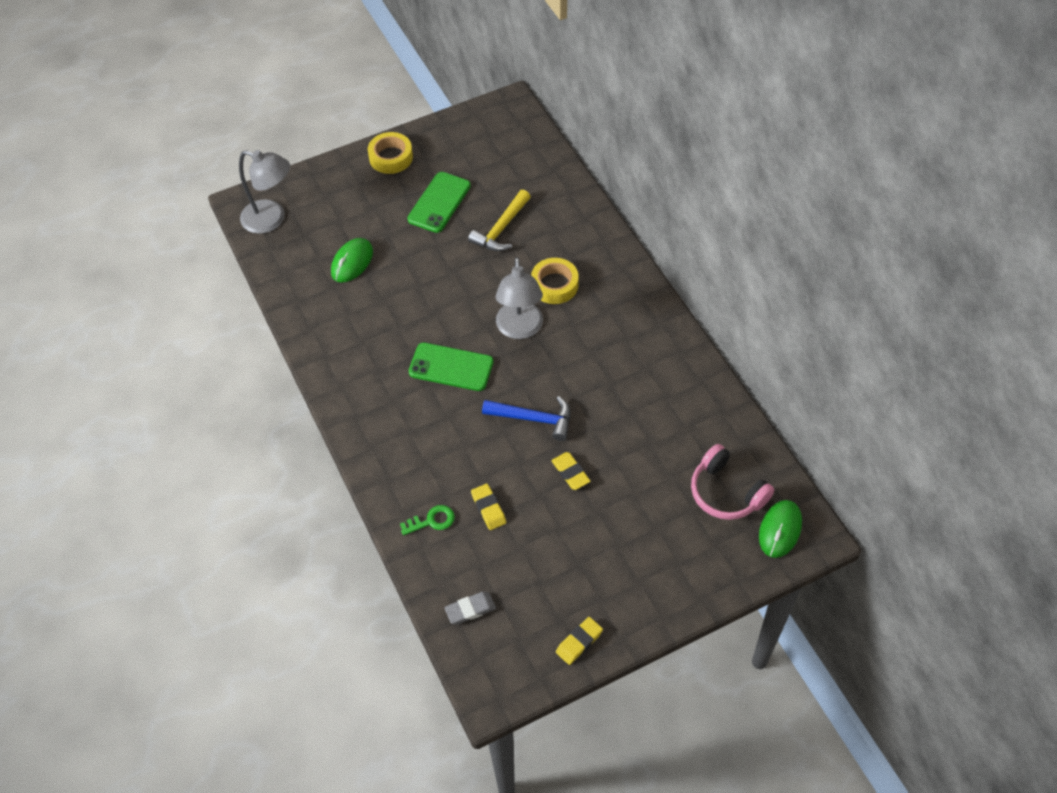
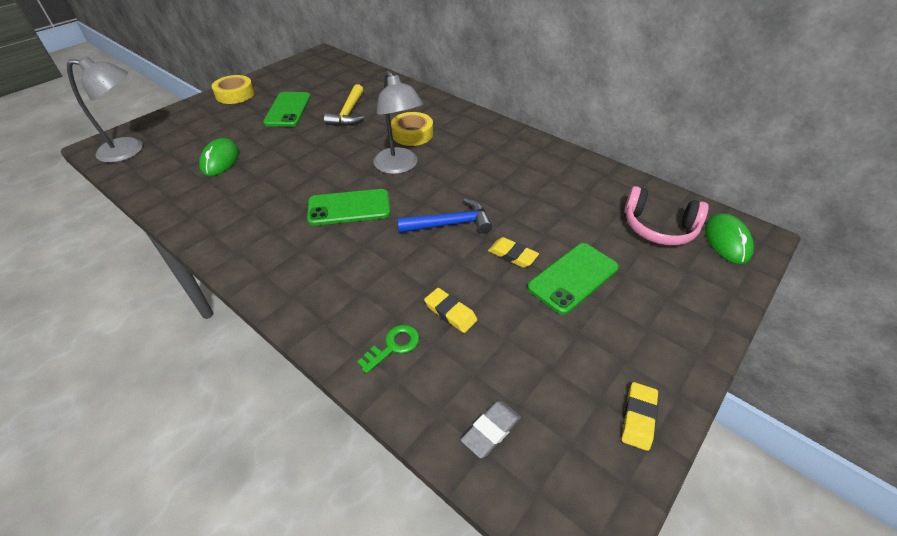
camera: 25 degrees left, 10 degrees down
(609, 514) = (573, 278): none -> green phone

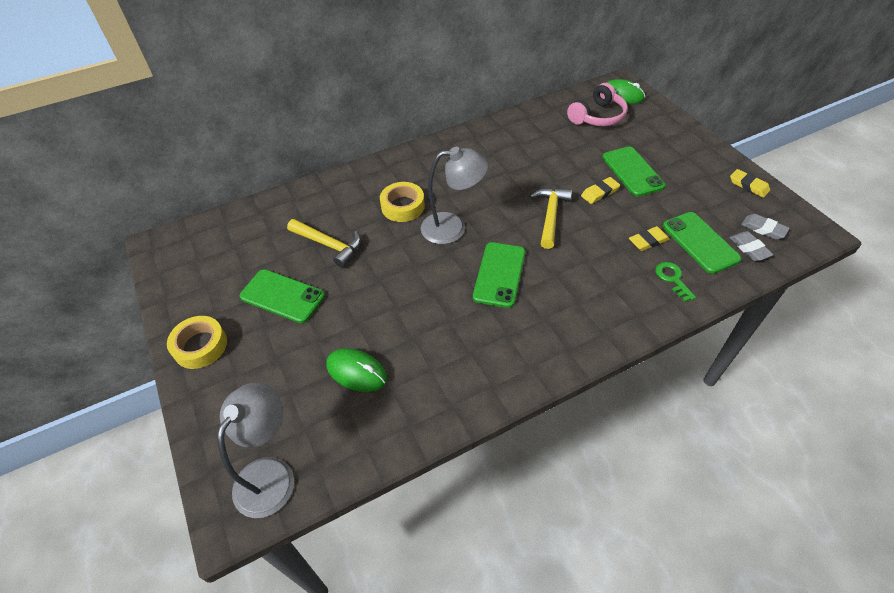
camera: 65 degrees left, 5 degrees up
(450, 224) = (550, 216): blue hammer -> yellow hammer
(474, 367) = (700, 242): none -> green phone
(545, 447) = (763, 229): none -> grey eraser

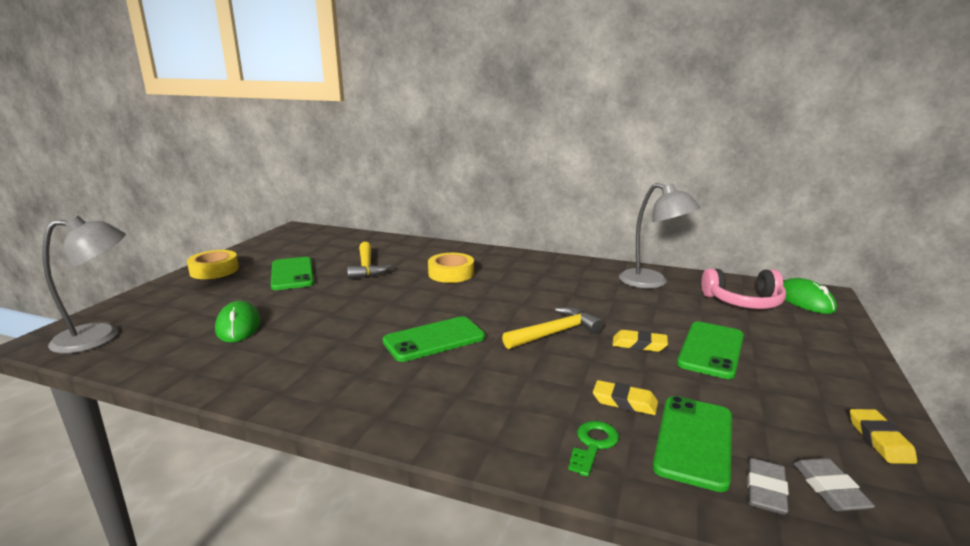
camera: 45 degrees right, 30 degrees down
(453, 227) = (460, 299): grey lamp -> grey lamp (652, 282)

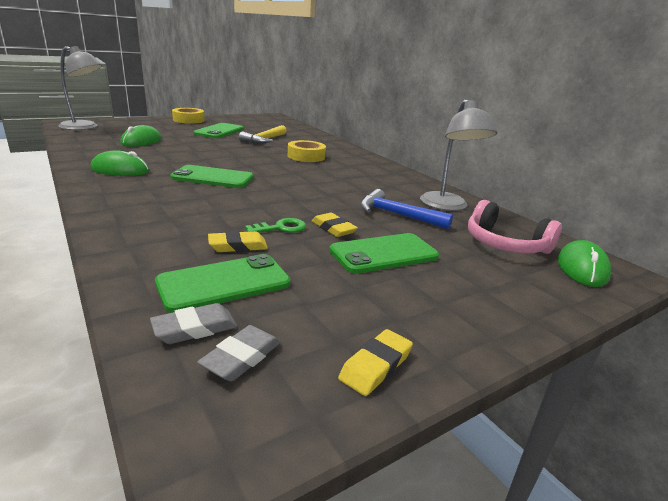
camera: 35 degrees right, 5 degrees up
(320, 378) = (120, 170): none -> green mouse
(555, 333) = (291, 201): yellow hammer -> none
(593, 445) = (162, 252): green key -> green key (281, 228)
(624, 402) = (238, 246): yellow eraser -> yellow eraser turned 75 degrees counterclockwise
(644, 308) = (397, 215): none -> blue hammer

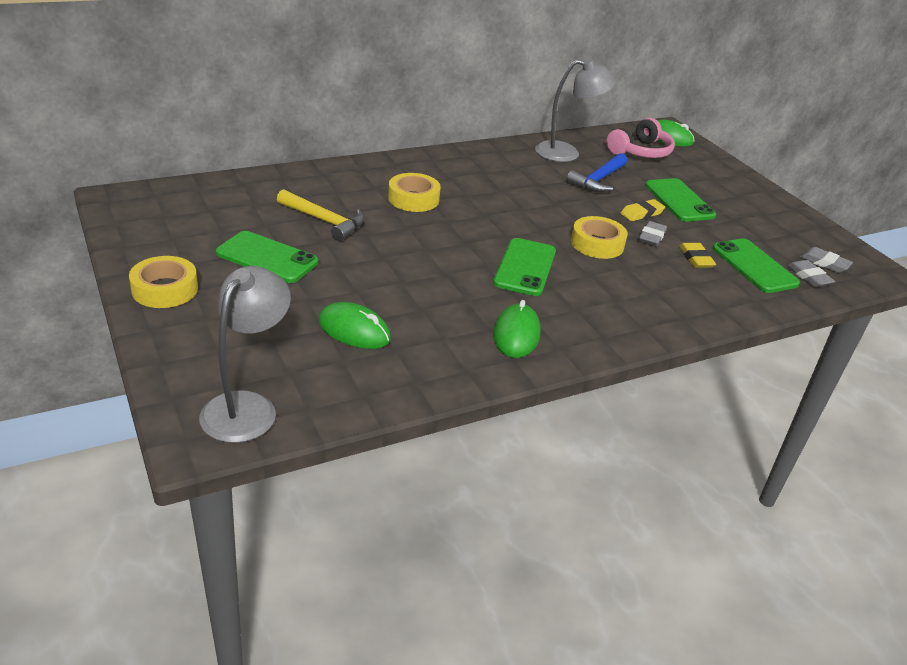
camera: 85 degrees left, 10 degrees up
(258, 203) = (597, 244): none -> yellow tape
(281, 228) = (651, 237): green key -> grey eraser
(375, 366) = (808, 227): yellow eraser -> none

